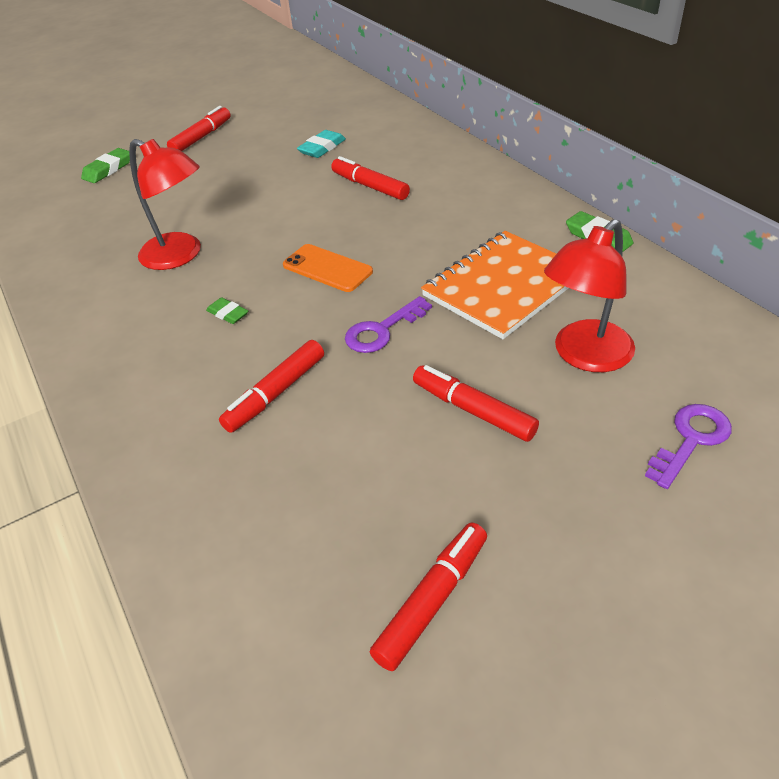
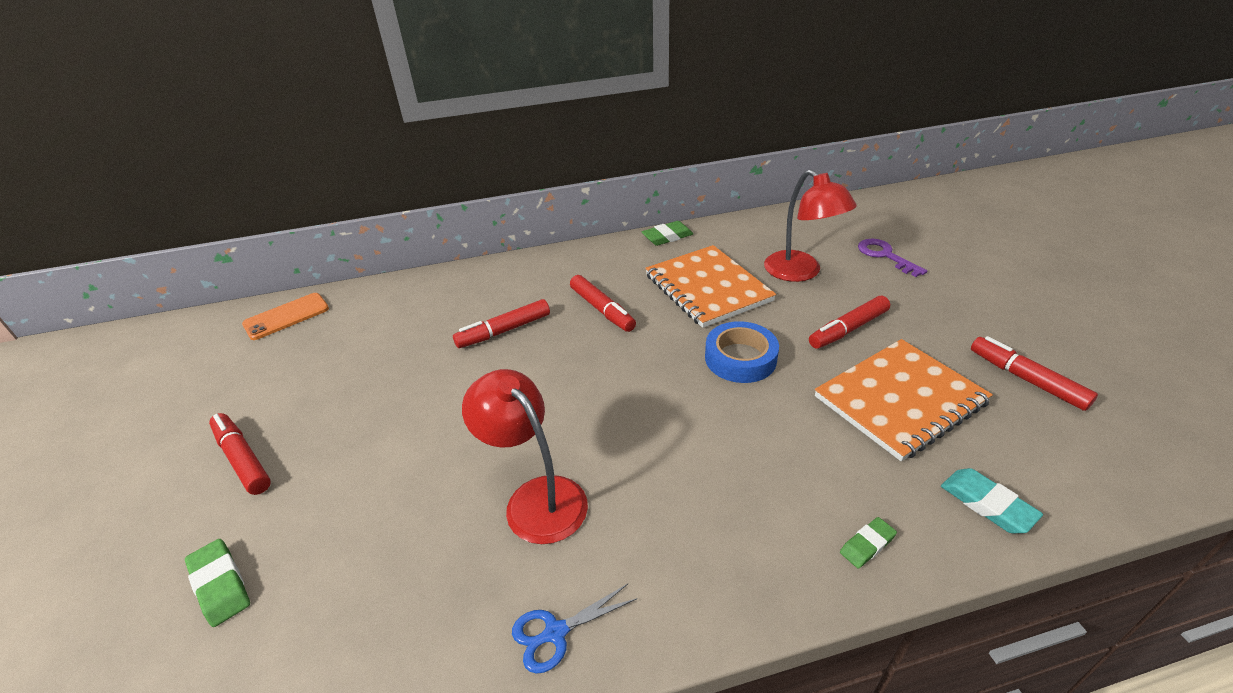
camera: 75 degrees left, 5 degrees down
(70, 294) = (555, 632): none -> blue scissors
(180, 256) = (536, 498): red lamp -> red lamp turned 90 degrees counterclockwise
(228, 314) = (674, 460): green eraser -> green eraser (867, 545)
(276, 393) = (809, 435): red marker -> red marker (602, 309)
(322, 148) = (392, 352): turquoise eraser -> turquoise eraser (987, 504)
(327, 268) = (631, 378): orange phone -> orange phone (286, 316)
(349, 462) = (899, 400): none -> orange notebook
(382, 330) = (740, 358): purple key -> blue tape

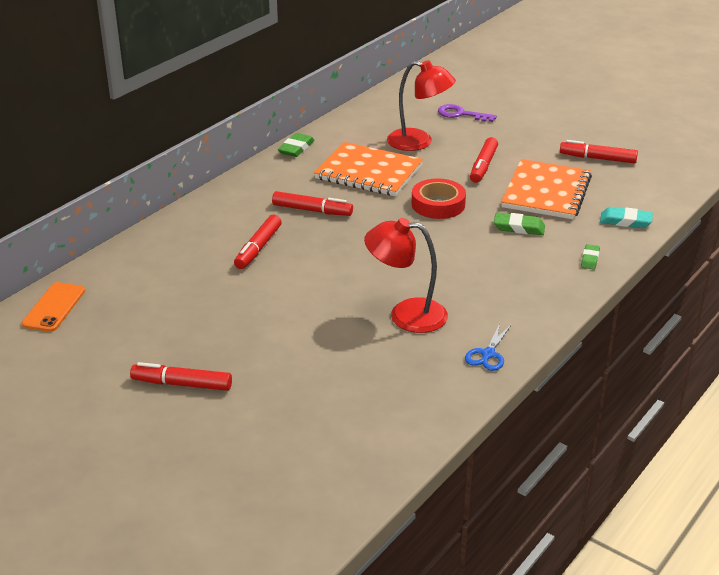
camera: 40 degrees left, 5 degrees down
(220, 585) = (277, 430): green eraser -> green eraser (519, 227)
(740, 358) = (438, 204): blue tape -> red tape

